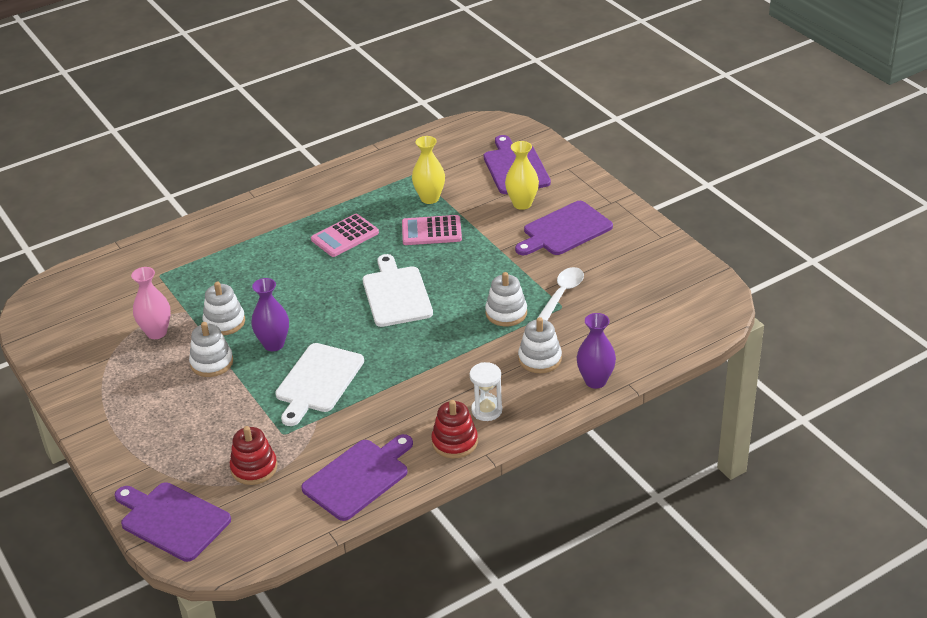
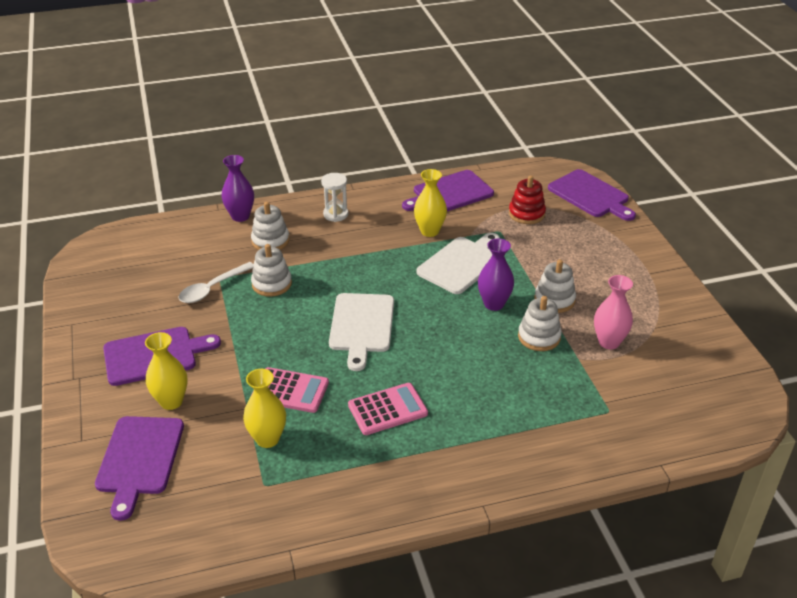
camera: 165 degrees left, 0 degrees up
(366, 414) = (429, 231): none -> yellow vase
(454, 442) = (371, 200): red stacking toy -> none

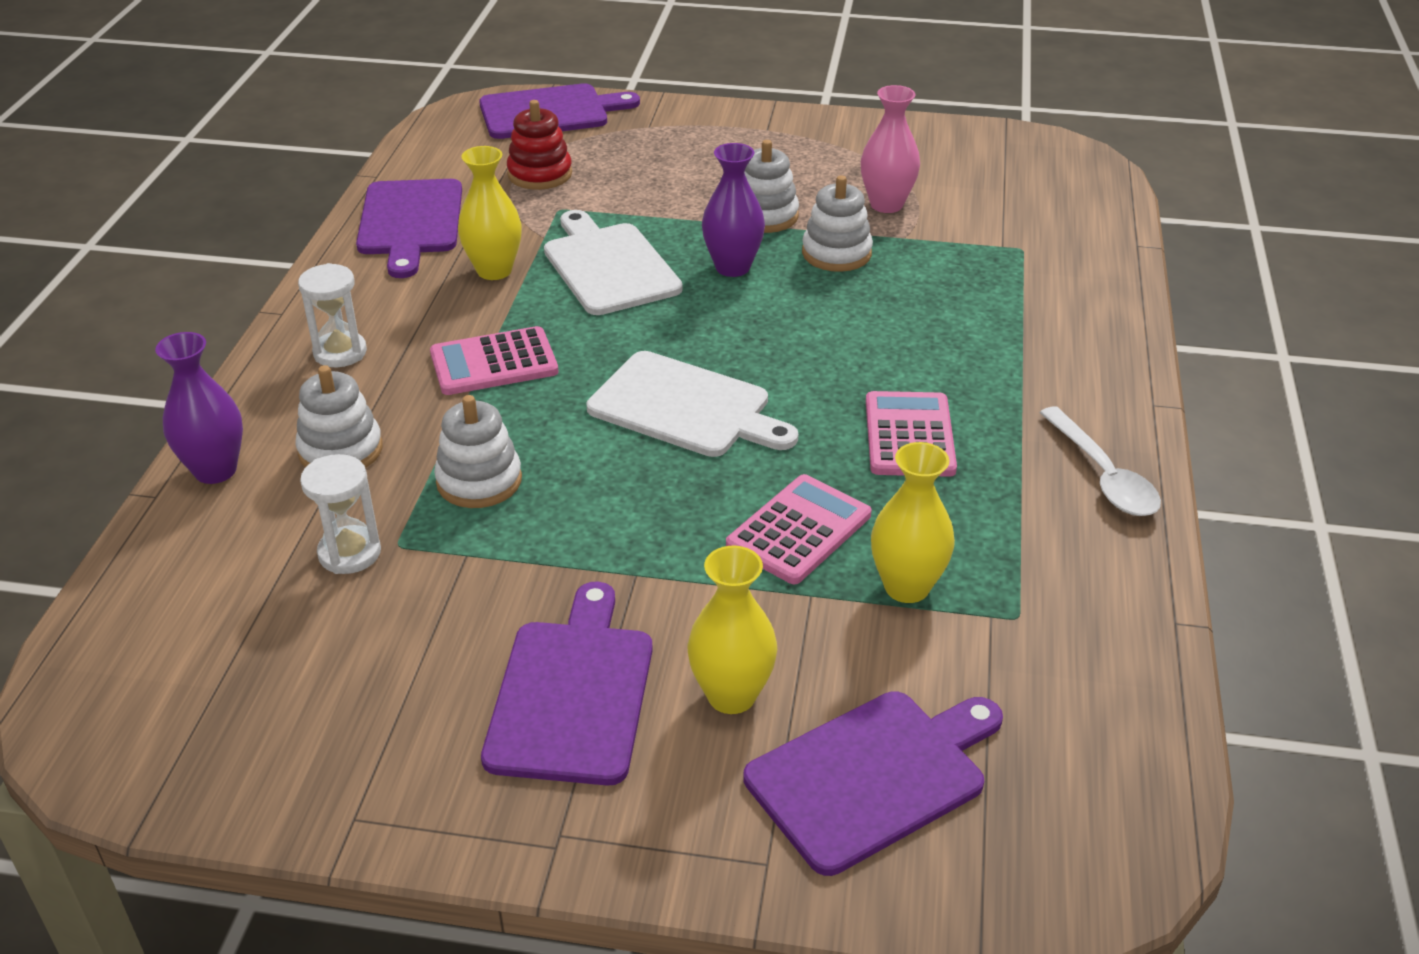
camera: 65 degrees left, 0 degrees up
(139, 459) = (872, 776): purple cutting board -> purple cutting board turned 60 degrees counterclockwise
(209, 268) = (349, 553): none -> white hourglass
(212, 288) = (423, 563): white spoon -> white spoon (1103, 475)
(357, 257) = (494, 363): none -> pink calculator

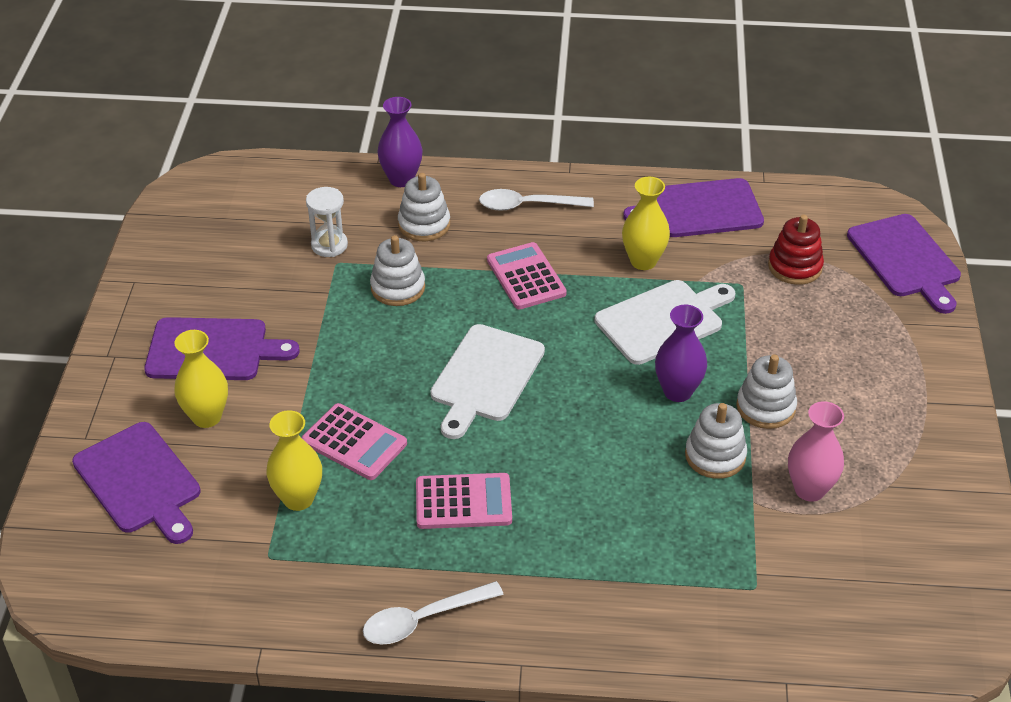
camera: 85 degrees right, 5 degrees up
(340, 352) = (527, 205): white hourglass -> white spoon

